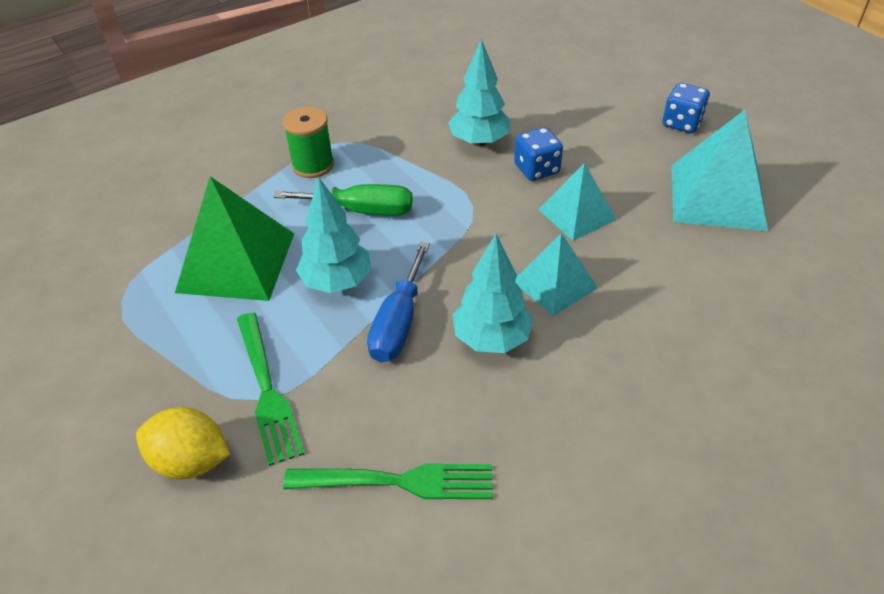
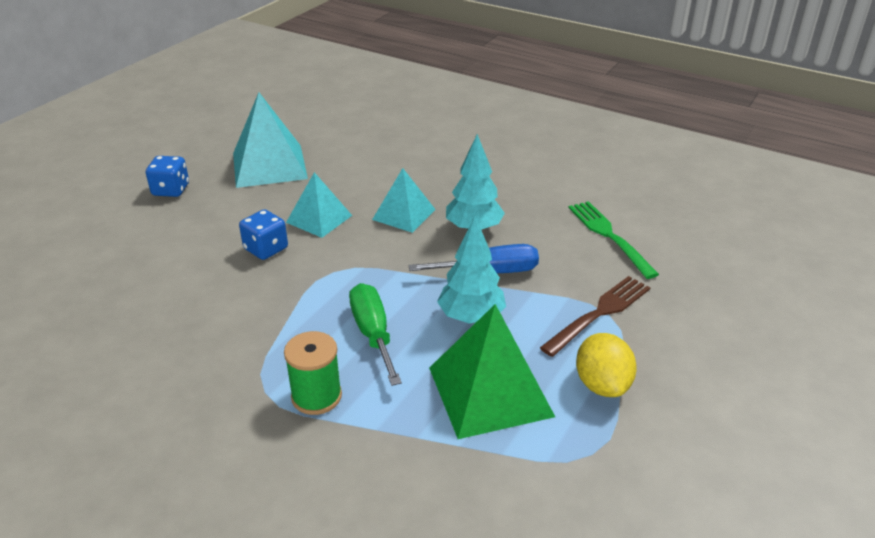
camera: 115 degrees left, 10 degrees down
(191, 461) = (682, 325): yellow lemon -> yellow lemon (602, 384)
(267, 390) = (599, 313): green fork -> brown fork
(479, 141) = (232, 291): turquoise tree -> none

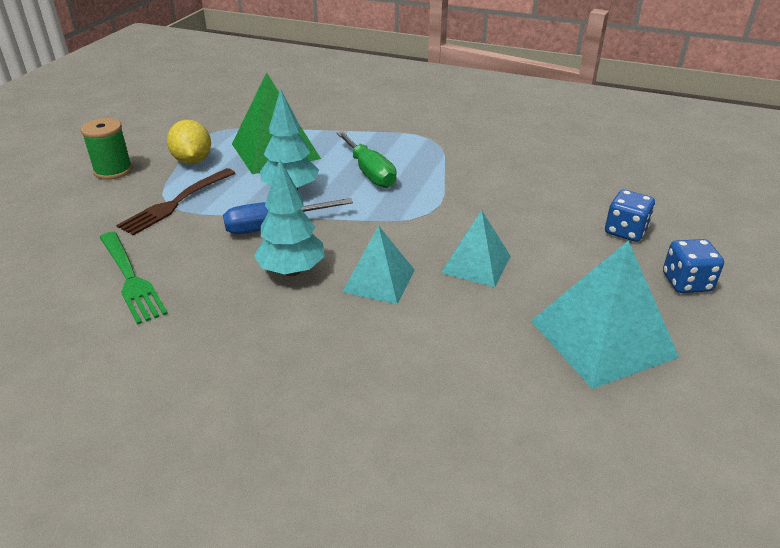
camera: 170 degrees right, 0 degrees up
(266, 249) = (508, 226): blue dice -> blue dice (625, 231)
(316, 396) = (394, 139): green spool -> green spool (113, 170)

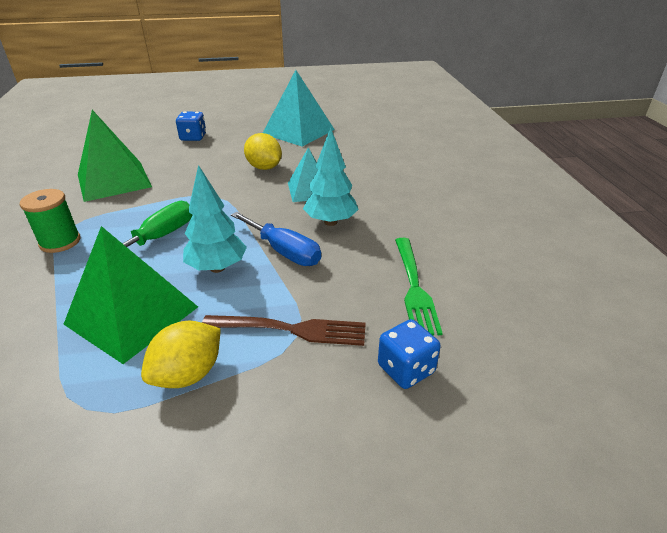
camera: 120 degrees left, 0 degrees up
(113, 170) = (257, 444): green spool -> green spool (60, 242)
(131, 279) = (414, 287): green fork -> green fork turned 150 degrees clockwise
(476, 264) = (264, 167): turquoise pyramid -> yellow lemon
(516, 165) = (114, 180): none -> green pyramid
(686, 282) = (235, 121): blue dice -> blue dice (406, 369)

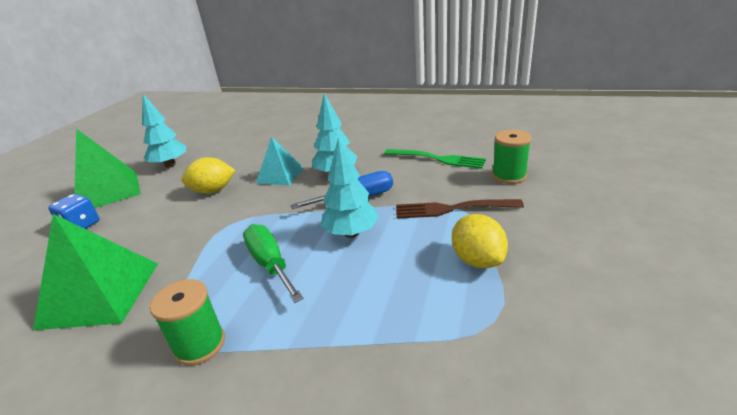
camera: 60 degrees left, 5 degrees down
(132, 315) = (385, 288): green pyramid -> green pyramid (107, 191)
(291, 329) = (452, 209): brown fork -> brown fork turned 120 degrees counterclockwise
(298, 131) = (170, 165): turquoise pyramid -> turquoise tree
(406, 369) = (509, 176): blue dice -> green spool

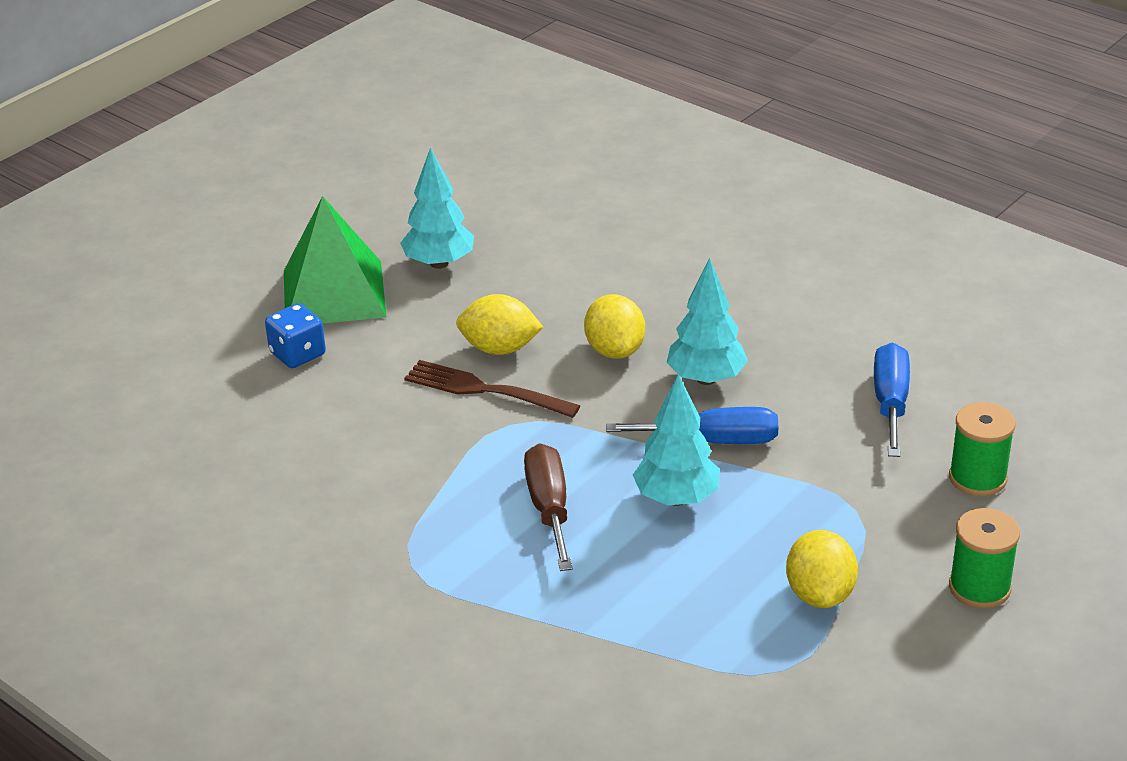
camera: 20 degrees right, 5 degrees up
(100, 294) = (329, 479): green pyramid -> none
(200, 345) = (441, 583): green spool -> green spool (979, 588)
(270, 264) = (549, 509): green screwdriver -> brown screwdriver
(280, 175) = (615, 350): turquoise pyramid -> yellow lemon
(437, 159) = (890, 403): green fork -> blue screwdriver
(452, 209) = (843, 507): brown fork -> brown fork (485, 390)

